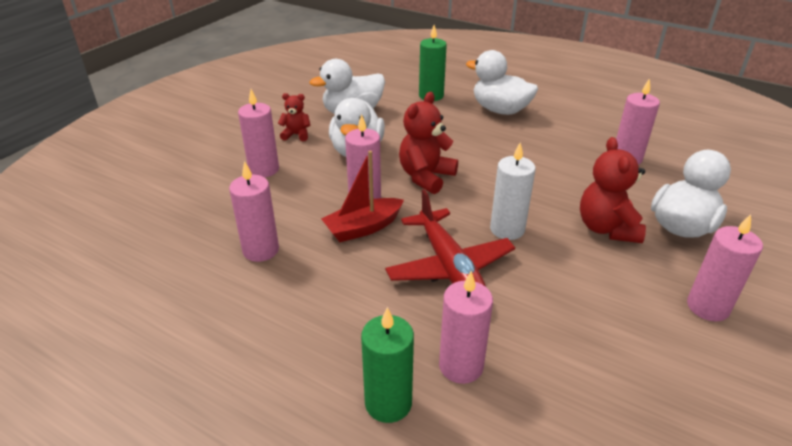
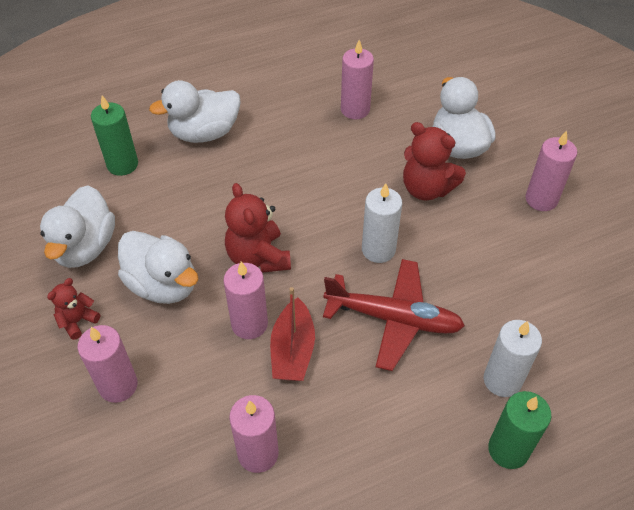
camera: 55 degrees left, 15 degrees up
(461, 366) = (502, 380): pink candle -> white candle

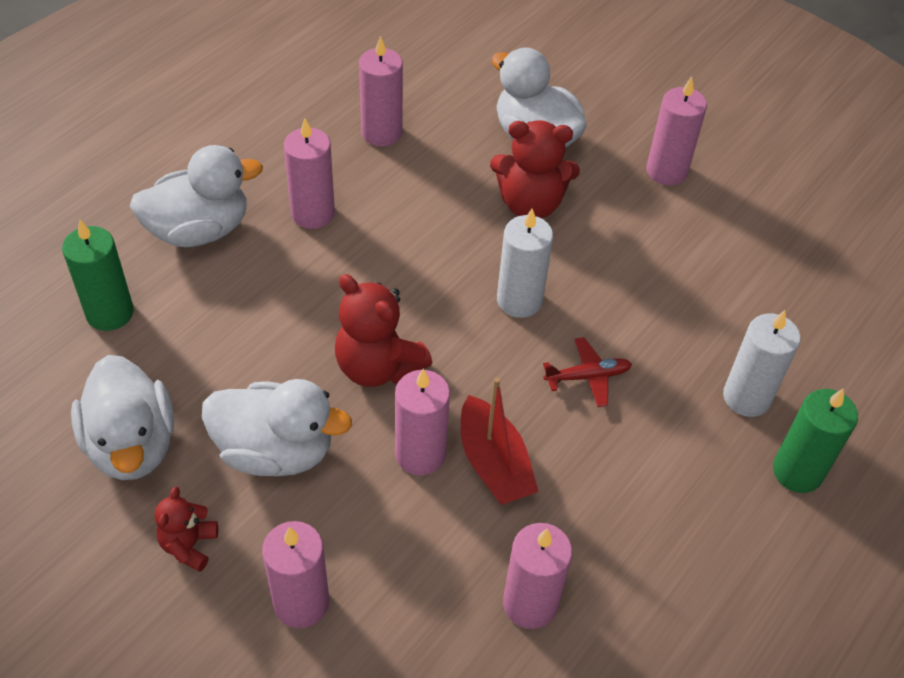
camera: 30 degrees left, 0 degrees up
(204, 133) = (199, 230): white duck -> white duck turned 150 degrees counterclockwise
(279, 146) = (313, 213): none -> pink candle
(394, 319) = (588, 376): red plane -> red plane, size x0.49

